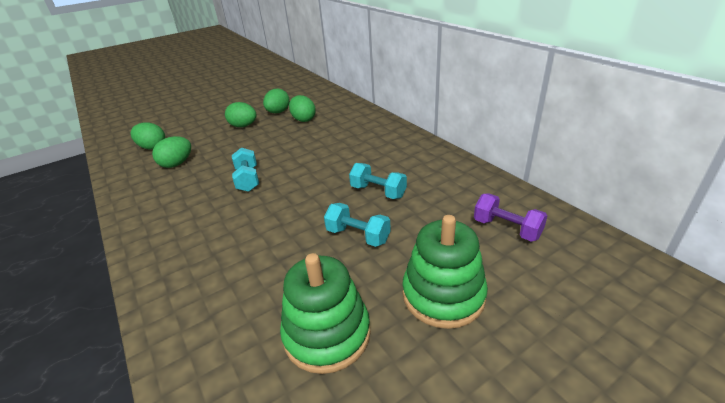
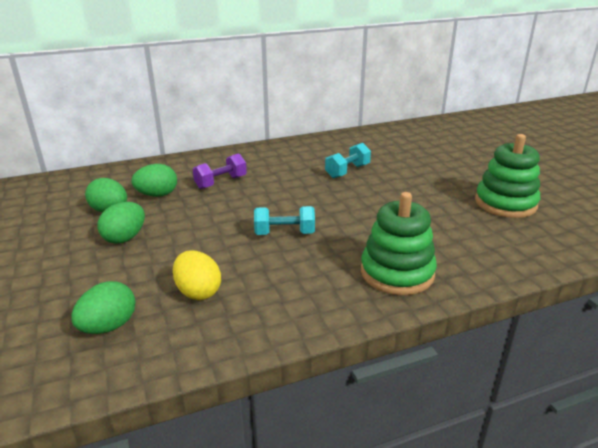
camera: 80 degrees left, 5 degrees down
(177, 164) = (198, 292): green egg -> yellow egg
(358, 236) = (405, 185): turquoise dumbbell -> none
(443, 295) = (471, 166): green stacking toy -> green stacking toy (397, 273)
(507, 228) = (411, 140): purple dumbbell -> purple dumbbell (221, 182)

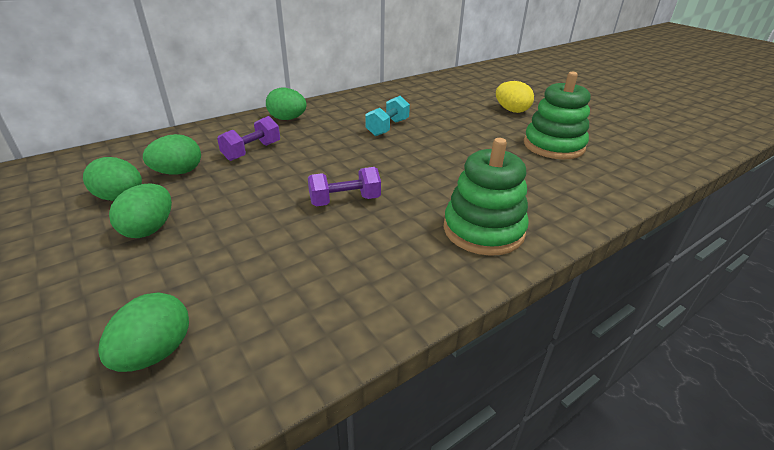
camera: 15 degrees left, 5 degrees up
(198, 292) = (264, 285): yellow egg -> yellow egg (511, 110)
(260, 156) = (287, 119): none -> green egg
(284, 233) = (345, 201): turquoise dumbbell -> purple dumbbell

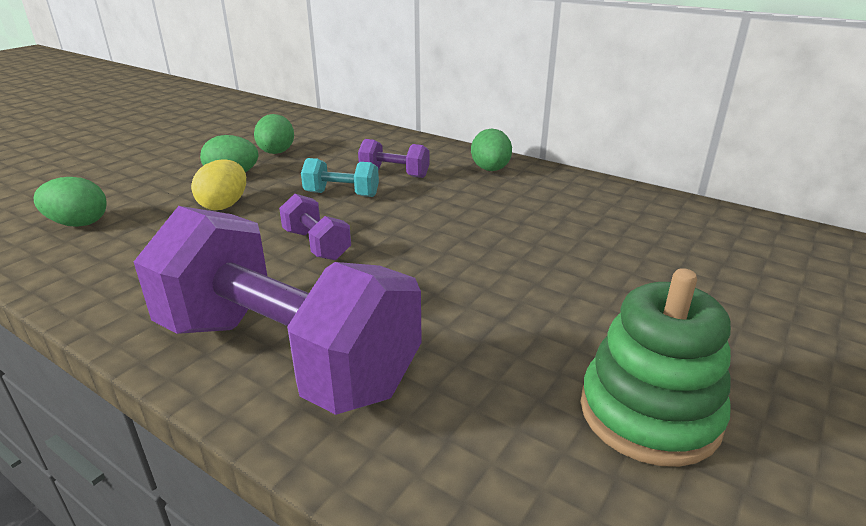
camera: 70 degrees right, 5 degrees down
(178, 172) = (329, 158): green egg -> none
(387, 128) = (535, 231): turquoise dumbbell -> turquoise dumbbell (341, 194)
(483, 230) = (285, 355): green stacking toy -> purple dumbbell
(511, 110) = (768, 338): yellow egg -> yellow egg (224, 205)

